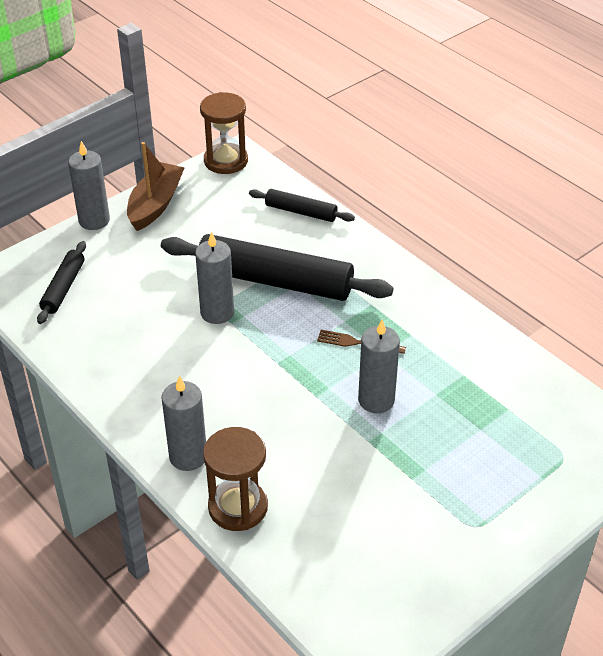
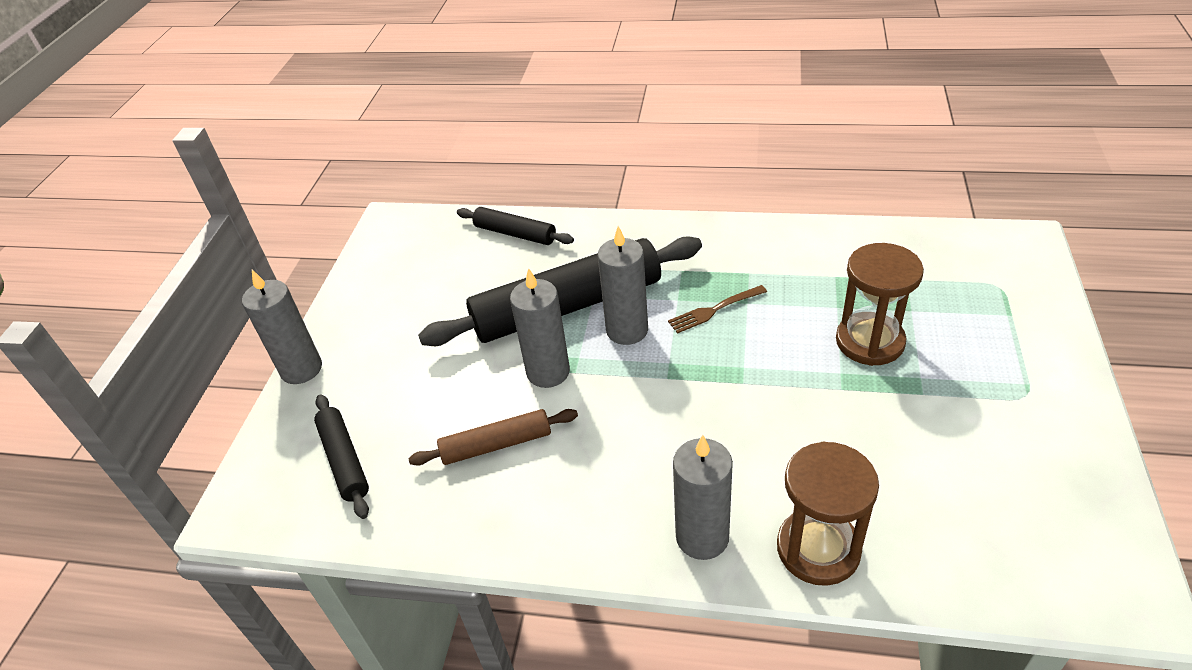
camera: 35 degrees left, 0 degrees up
(144, 333) = (496, 445): none -> brown rolling pin
(155, 204) = (355, 313): brown boat -> none
(226, 161) = (384, 233): brown hourglass -> brown hourglass (869, 341)
(301, 212) = (515, 233): black rolling pin -> black rolling pin turned 45 degrees clockwise
(376, 400) = (798, 348): grey candle -> grey candle (627, 330)

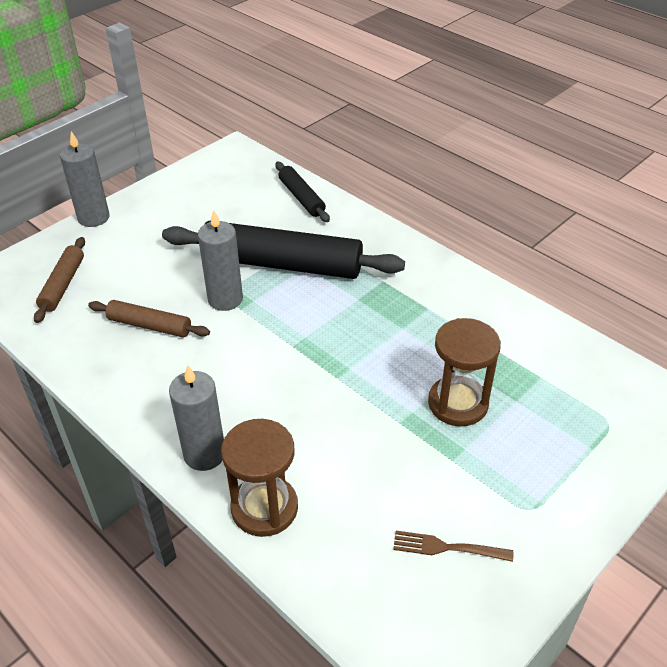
camera: 30 degrees right, 0 degrees up
(344, 460) = (63, 285): black rolling pin -> brown rolling pin
(627, 330) = (302, 301): grey candle -> none
(715, 310) = (374, 320): brown fork -> brown fork (448, 547)

